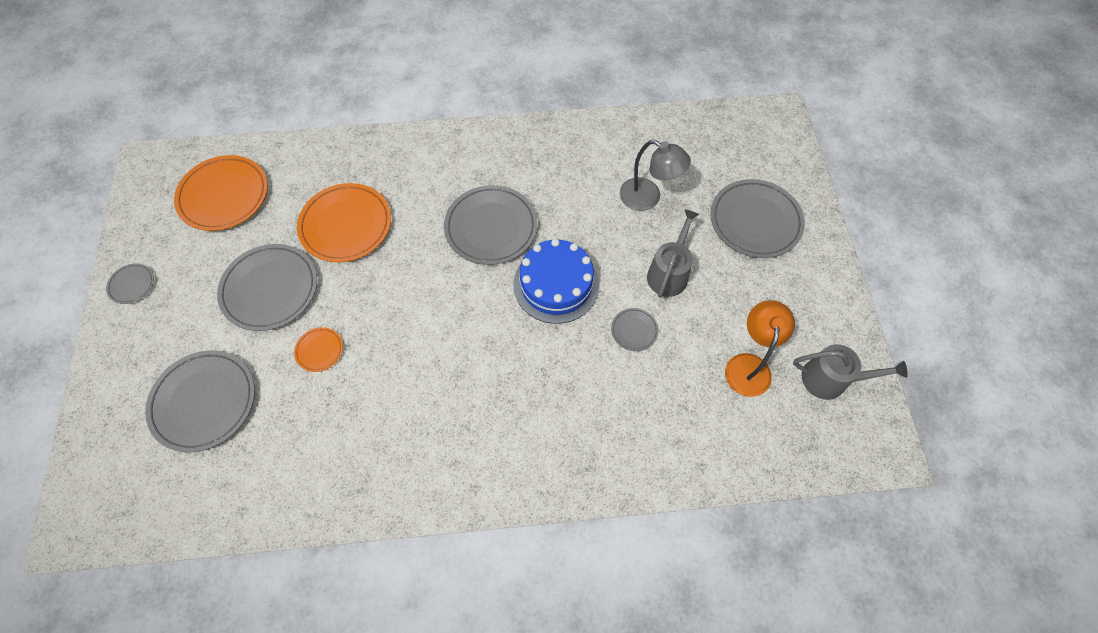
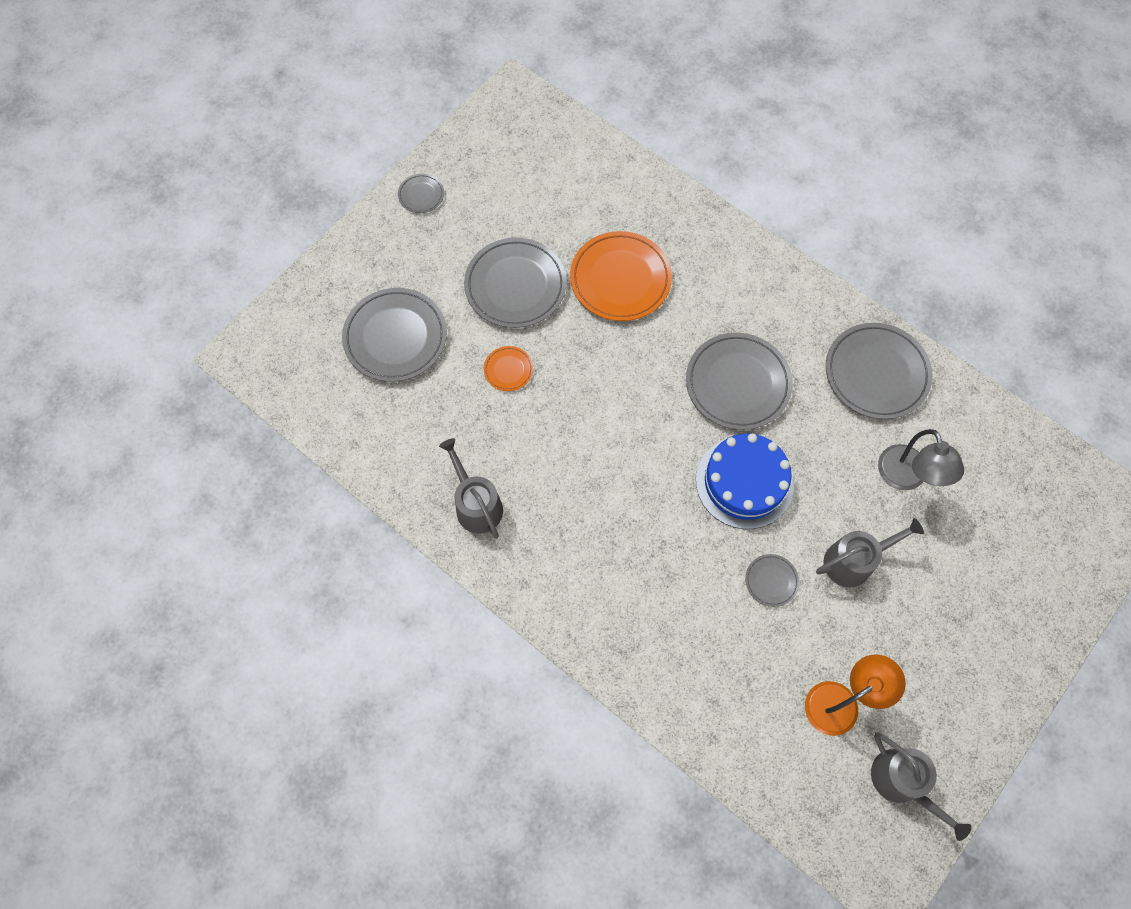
camera: 45 degrees right, 5 degrees up
(224, 196) = (548, 172): orange plate -> none
(384, 466) = (476, 504): none -> grey watering can
(755, 221) = (988, 587): grey plate -> grey plate (876, 373)

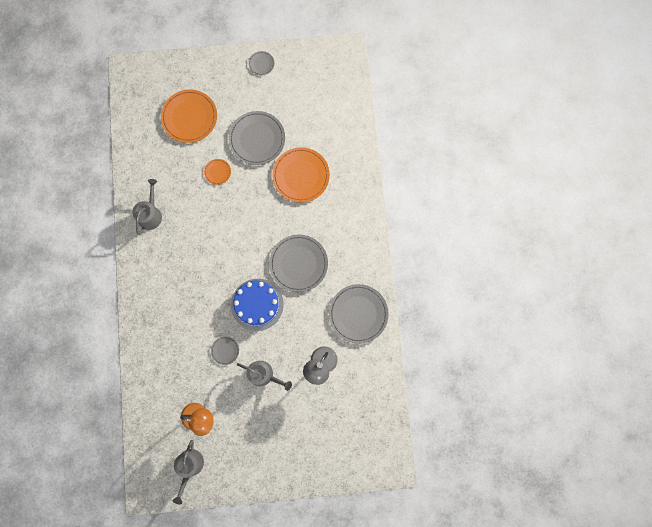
camera: 45 degrees right, 10 degrees up
(395, 337) = (189, 117): grey plate -> orange plate

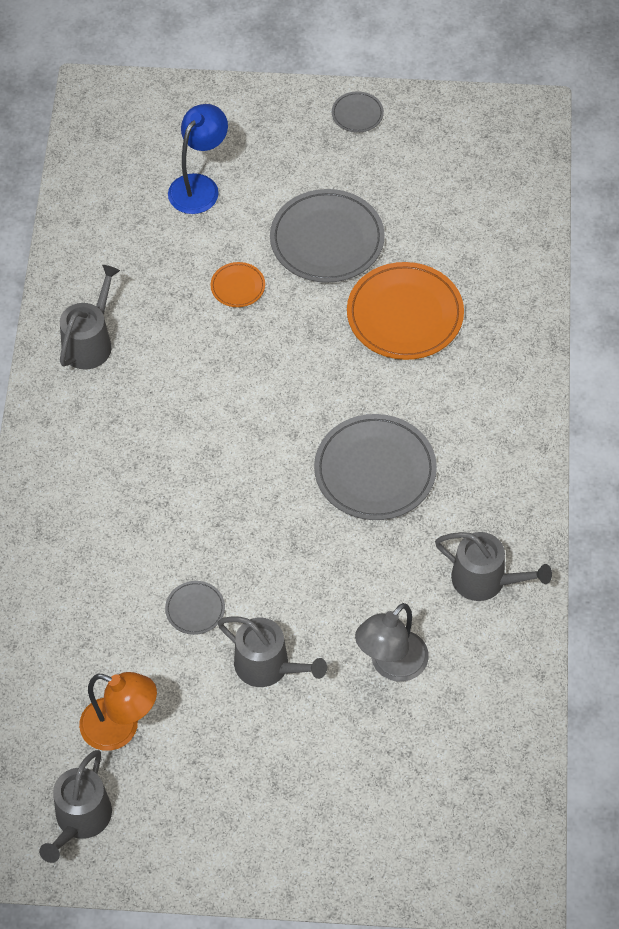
camera: 10 degrees right, 20 degrees down
(189, 117) = (199, 186): orange plate -> blue lamp
(257, 304) = (276, 533): blue cake -> none
(358, 314) = (485, 580): grey plate -> grey watering can

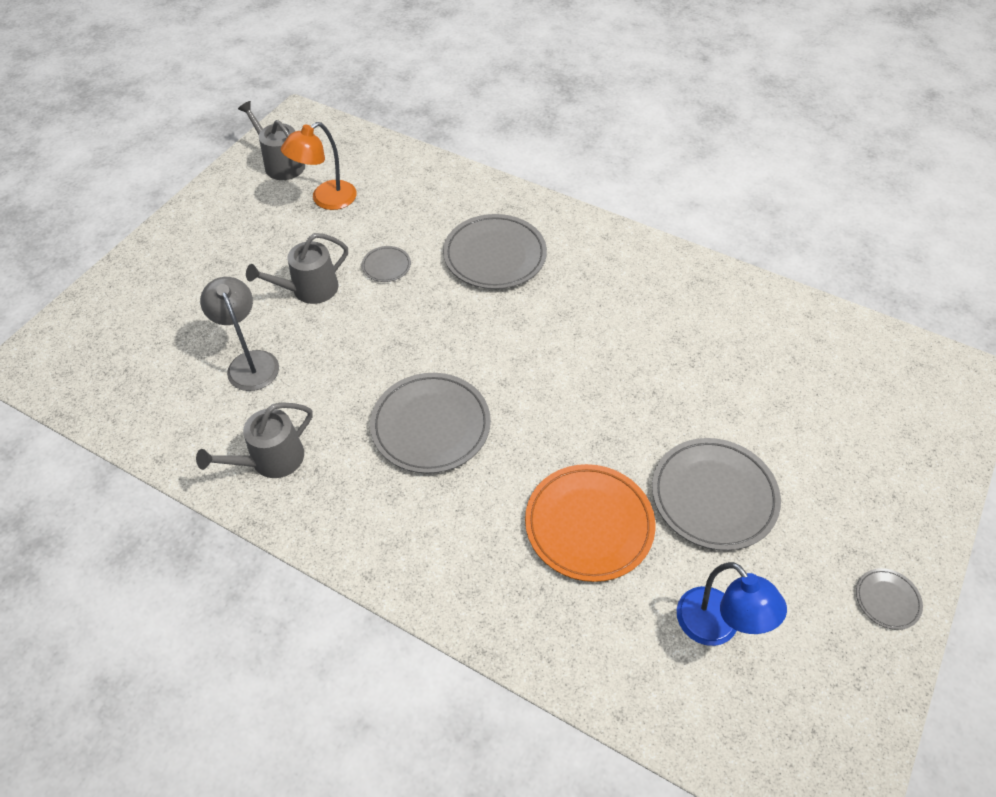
camera: 115 degrees right, 5 degrees down
(90, 342) = (670, 284): grey watering can -> none
(126, 512) = (495, 255): none -> grey plate
(199, 186) = (823, 417): blue lamp -> blue lamp (717, 627)
(238, 286) = (685, 402): orange plate -> none

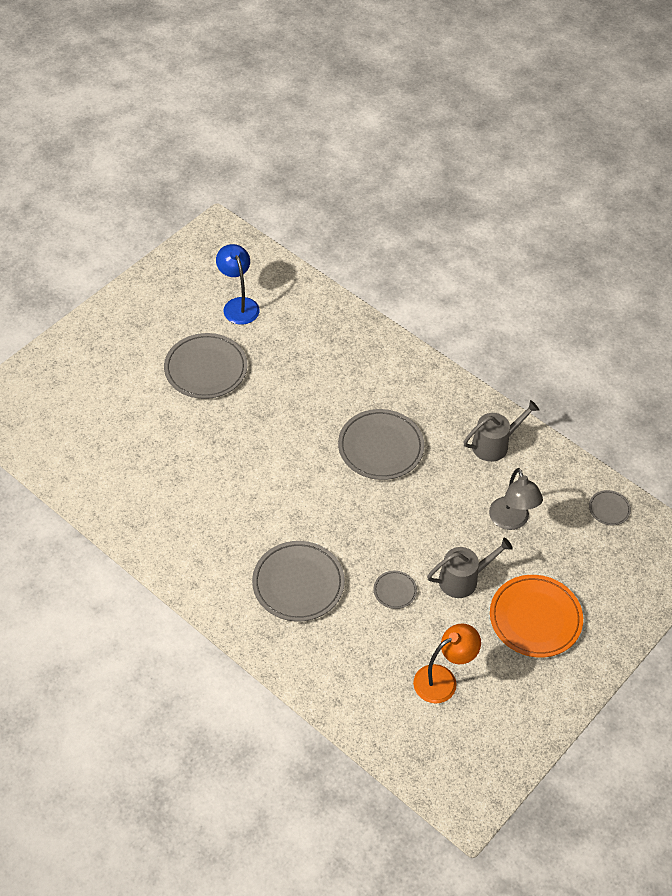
camera: 170 degrees left, 0 degrees up
(281, 164) = (487, 739): grey watering can -> none
(589, 525) = (292, 367): orange plate -> orange plate (535, 618)
(887, 600) = (134, 300): grey plate -> grey plate (609, 509)

